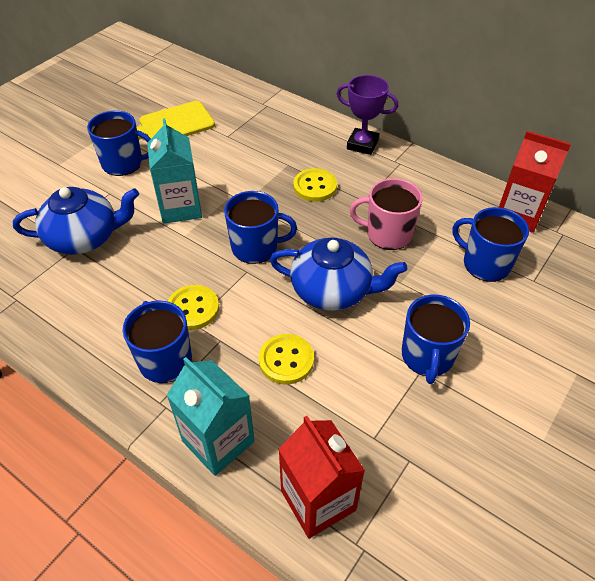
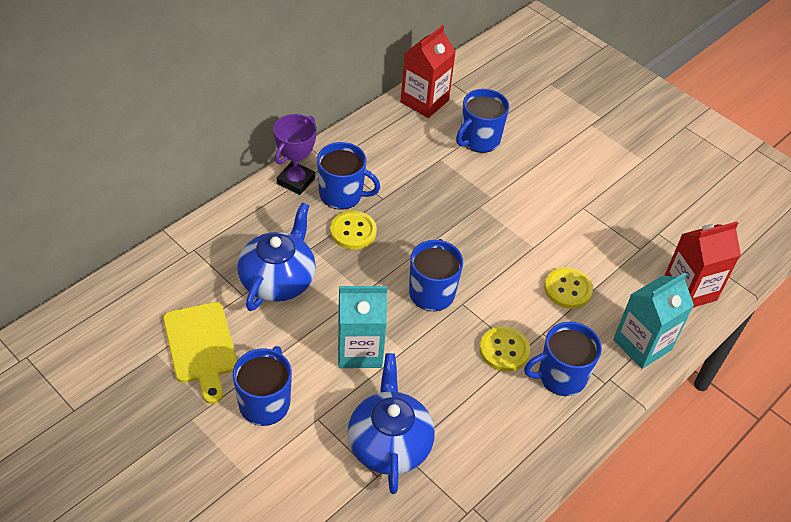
camera: 85 degrees left, 0 degrees up
(332, 290) = (495, 244): blue teapot -> blue teapot (278, 279)
(387, 234) = (432, 192): pink mug -> none
(427, 356) = (570, 200): blue mug -> blue mug (342, 194)

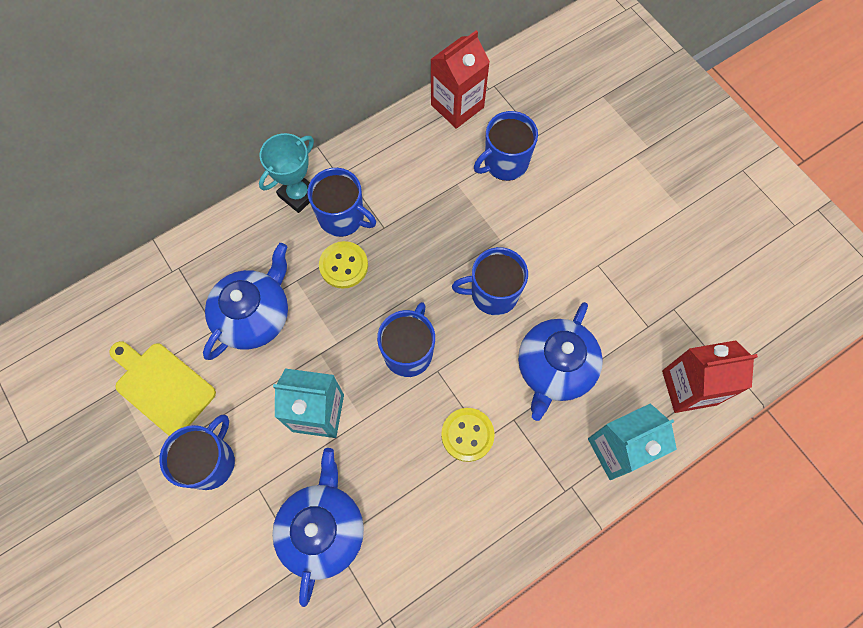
camera: 15 degrees right, 20 degrees up
(201, 347) = (162, 386): yellow cutting board -> yellow cutting board turned 135 degrees clockwise
(296, 181) = (298, 195): purple trophy -> turquoise trophy
(560, 376) = (519, 476): blue mug -> blue mug (493, 293)
(567, 289) = (554, 368): yellow button -> blue teapot

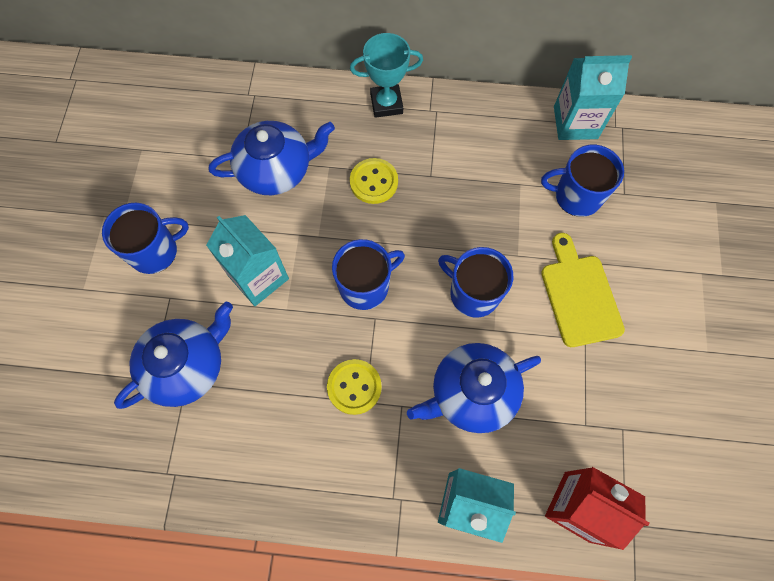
camera: 40 degrees right, 0 degrees up
(162, 386) = (170, 171): yellow cutting board -> yellow cutting board (579, 295)
(342, 217) = (405, 145): blue mug -> none
(457, 106) = (575, 122): red carton -> turquoise carton

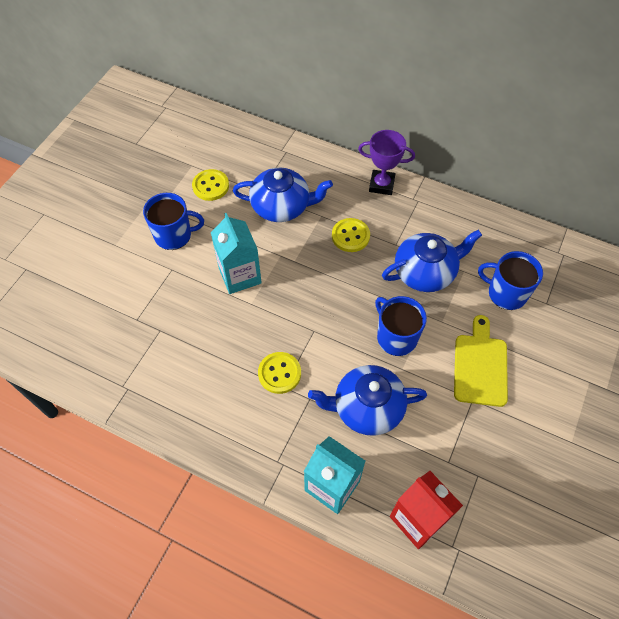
camera: 20 degrees right, 10 degrees down
(176, 170) = (210, 186): none -> yellow button
(187, 366) = (165, 319): blue teapot -> blue teapot (425, 272)
(365, 286) = (315, 306): blue mug -> none
(386, 104) = (381, 185): turquoise trophy -> purple trophy
(575, 122) = (526, 240): turquoise carton -> none

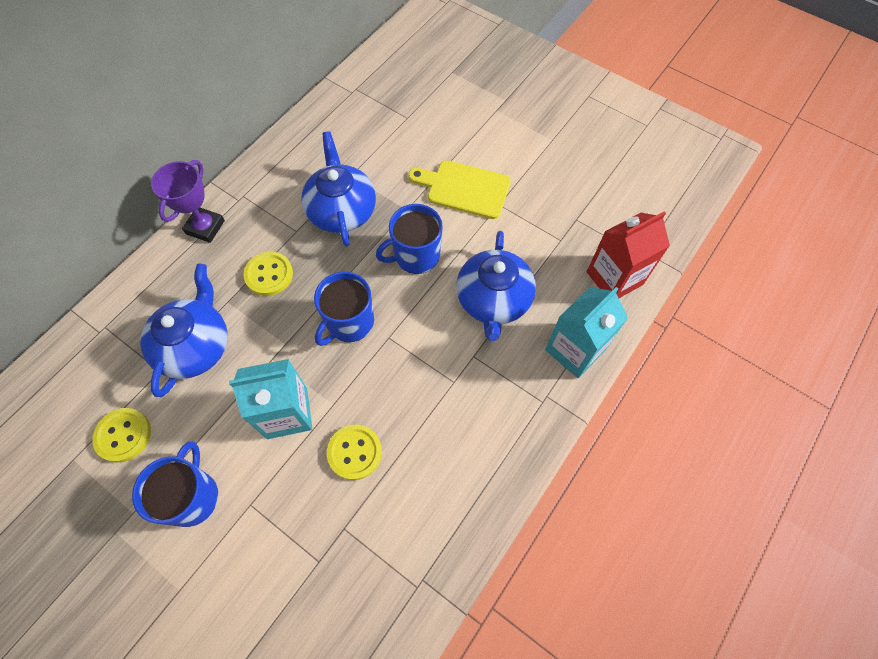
camera: 80 degrees left, 5 degrees up
(279, 373) = (436, 384): yellow button -> yellow button (354, 452)
(506, 293) = (387, 146): blue mug -> blue mug (349, 322)

